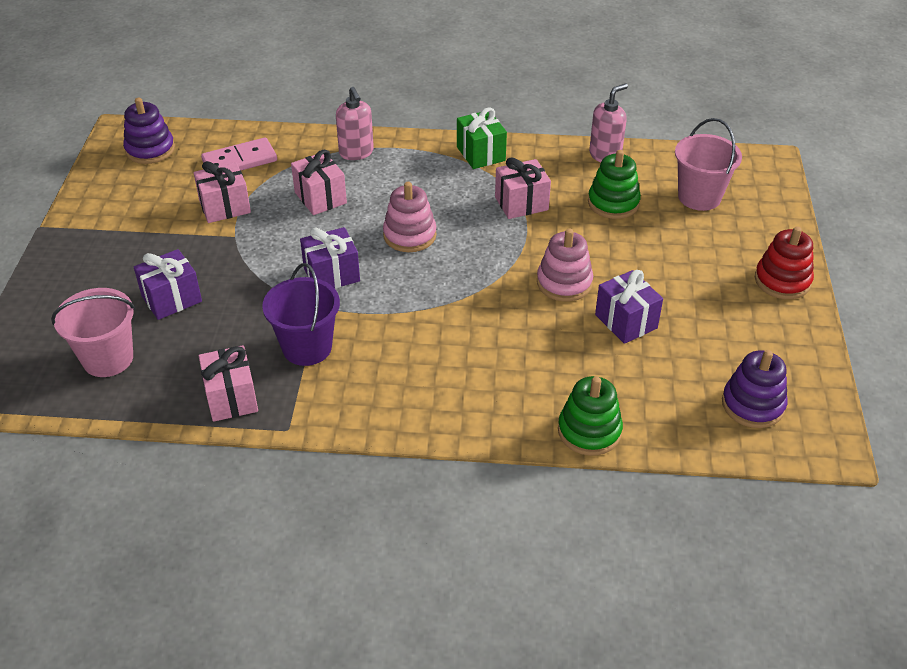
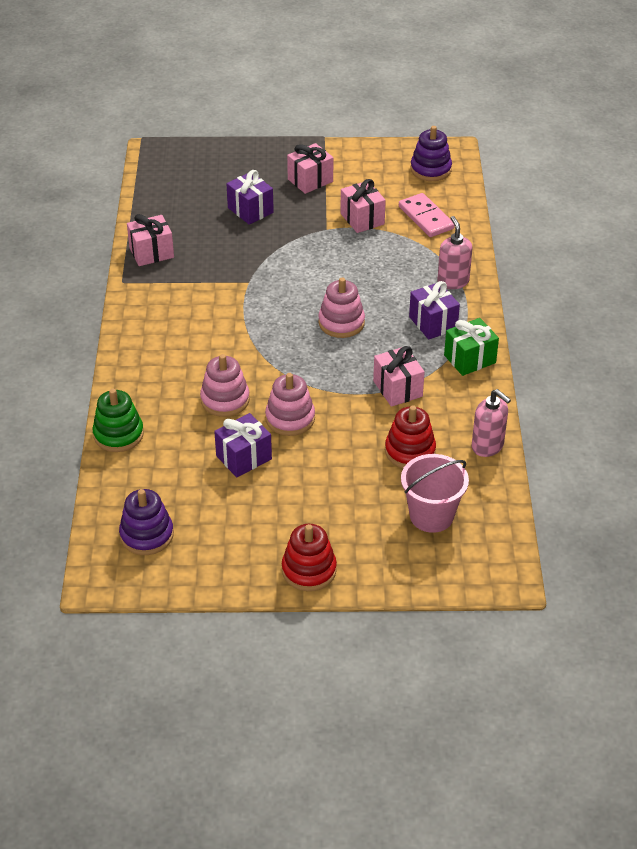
camera: 85 degrees right, 0 degrees up
(108, 359) = (187, 193): pink bucket -> none
(307, 347) = (203, 281): purple bucket -> none
(320, 198) = (383, 268): pink gift -> pink gift (310, 180)
(331, 275) = (286, 284): purple gift -> purple gift (433, 323)
(356, 153) = (453, 281): pink soap dispenser -> pink soap dispenser turned 105 degrees clockwise
(531, 333) = (225, 400): none -> pink stacking toy
(613, 203) = (410, 451): green stacking toy -> red stacking toy

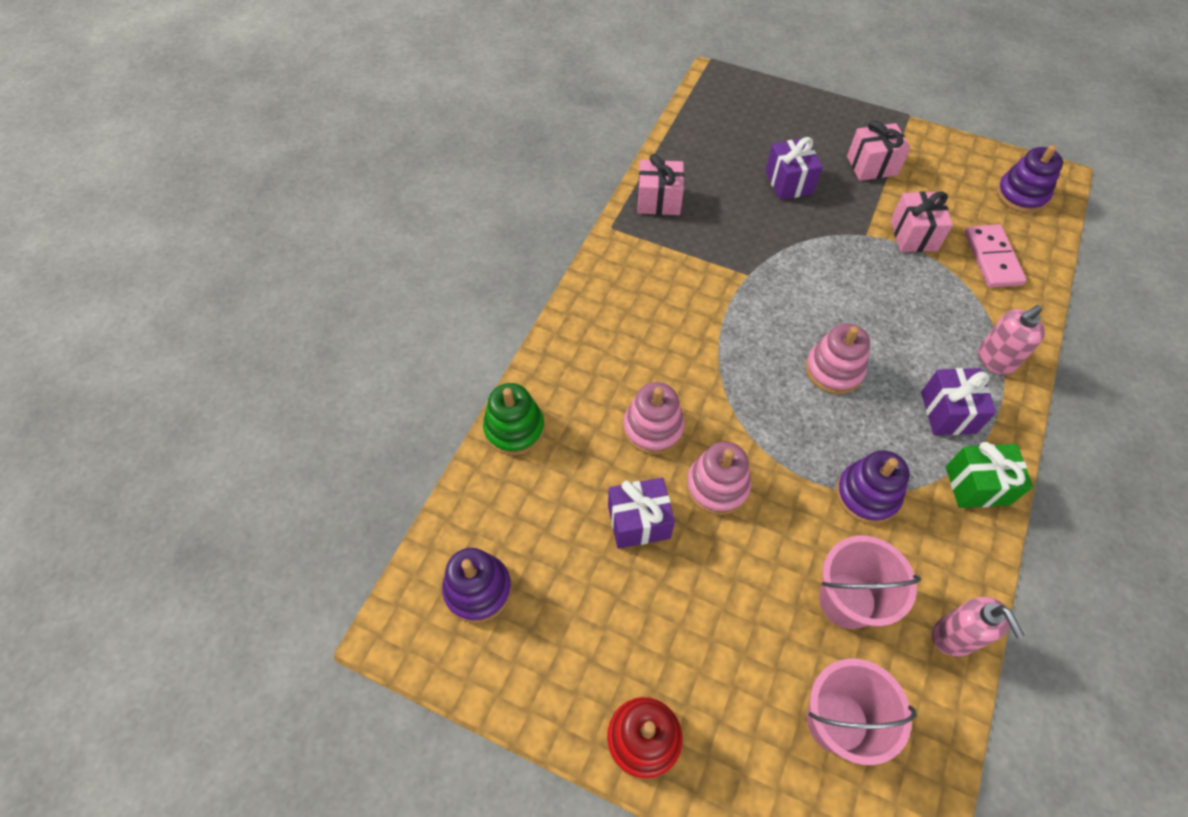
camera: 25 degrees right, 15 degrees up
(397, 389) = (867, 494): pink gift -> purple stacking toy
(410, 451) = (847, 600): red stacking toy -> pink bucket
(453, 281) = (995, 360): pink soap dispenser -> pink soap dispenser turned 135 degrees counterclockwise

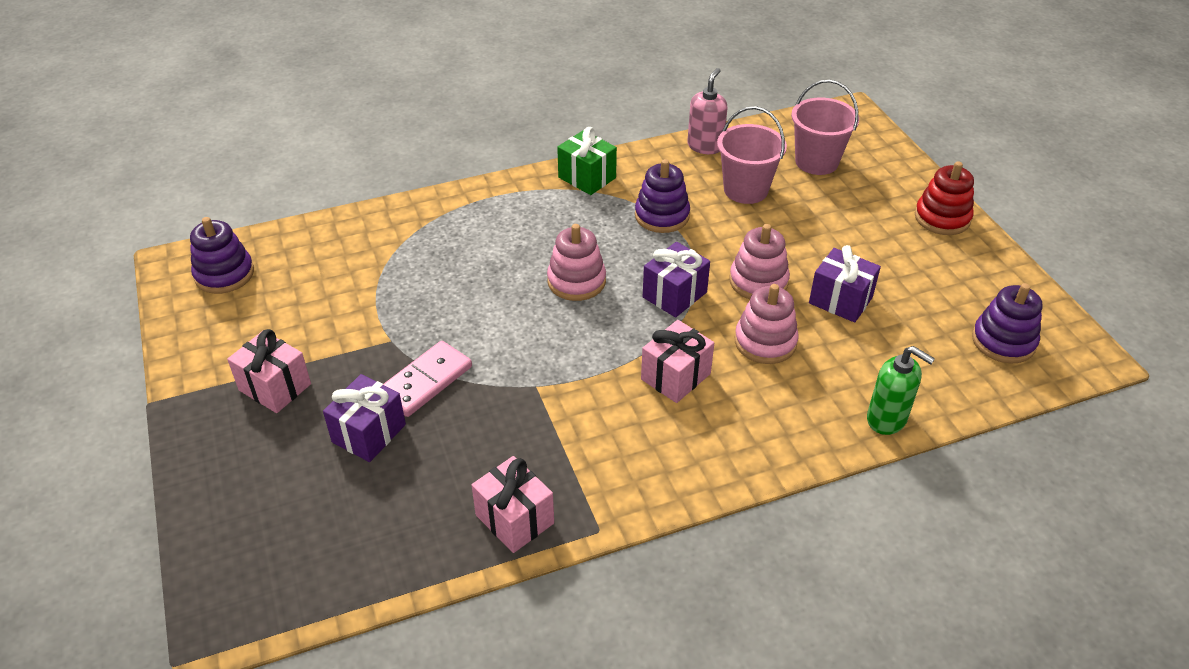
camera: 135 degrees left, 15 degrees down
(514, 428) = (887, 419): green stacking toy -> green soap dispenser
(913, 235) = (357, 312): pink gift -> pink gift (675, 376)
(948, 412) = (541, 212): purple gift -> purple gift (674, 295)
(992, 258) = (338, 257): pink domino -> pink domino (425, 381)
(995, 360) = (460, 212): pink soap dispenser -> none

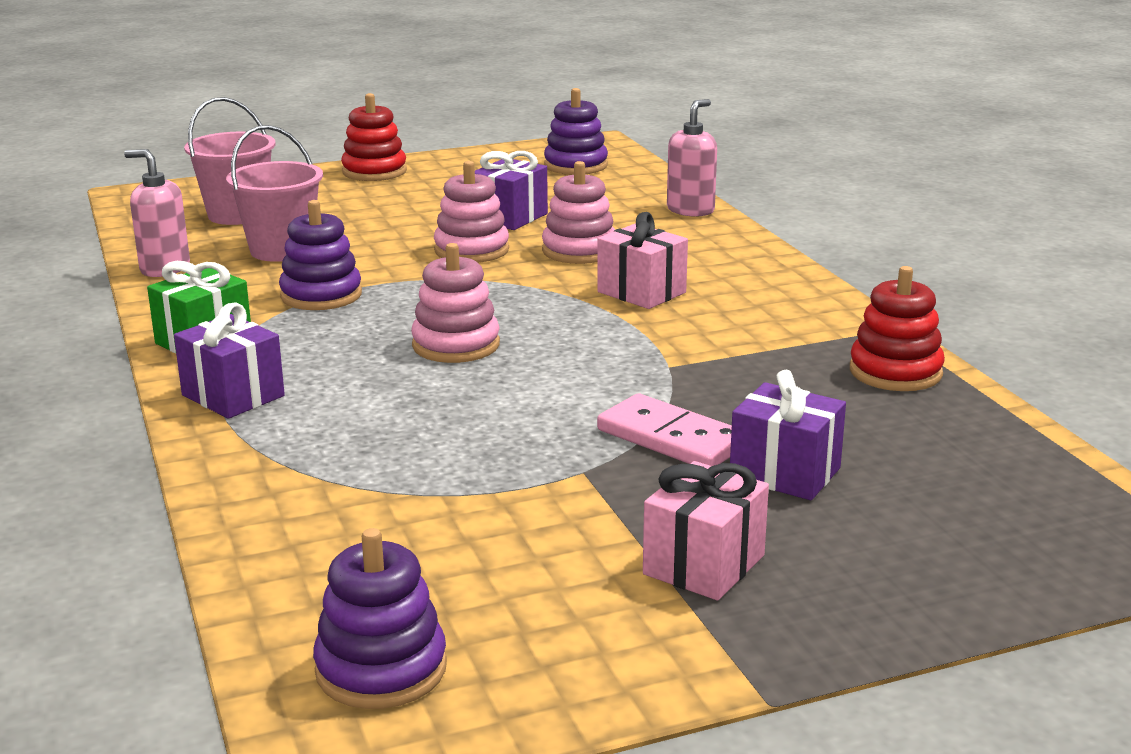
camera: 90 degrees left, 20 degrees down
(514, 519) = (895, 372): pink gift -> red stacking toy
(674, 295) = (492, 291): purple gift -> purple gift (233, 395)
(887, 419) = (690, 210): green soap dispenser -> pink soap dispenser

